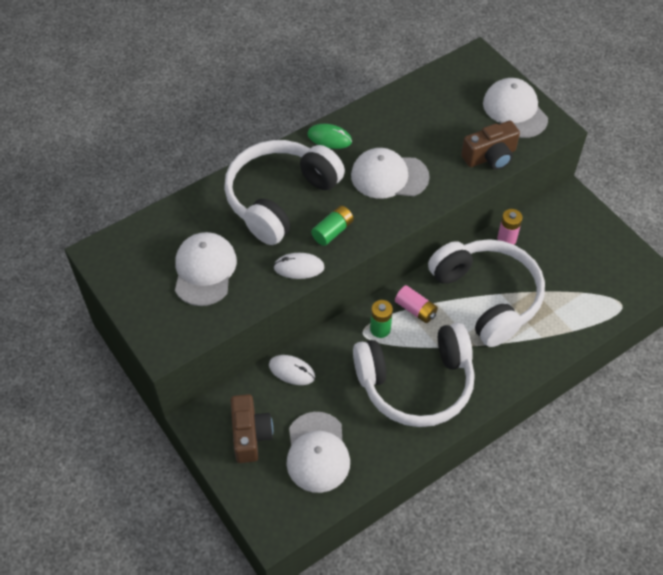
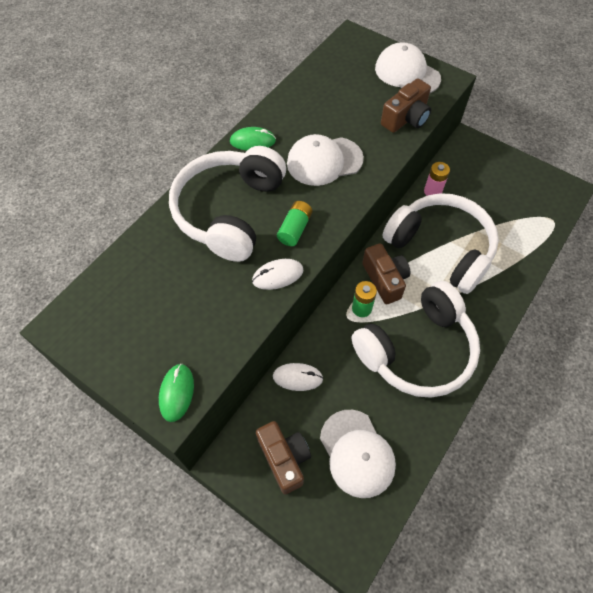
camera: 20 degrees left, 5 degrees up
(173, 337) = (176, 393): none -> green mouse
(204, 270) = (182, 308): white cap -> none
(415, 309) = (385, 279): pink battery -> brown camera

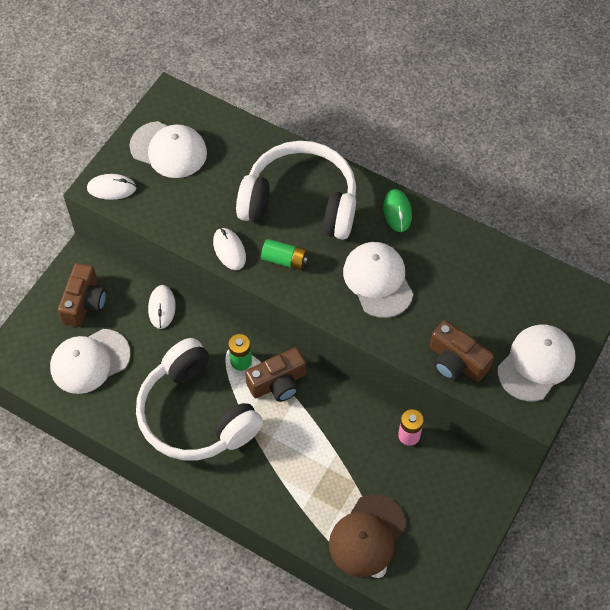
camera: 85 degrees right, 0 degrees up
(135, 329) = (168, 150): none -> white cap
(176, 393) = (111, 188): green mouse -> white mouse
(284, 458) = (84, 303): brown camera -> brown camera turned 45 degrees counterclockwise
(441, 248) = (326, 442): white headphones -> none
(521, 227) = (367, 536): none -> brown cap

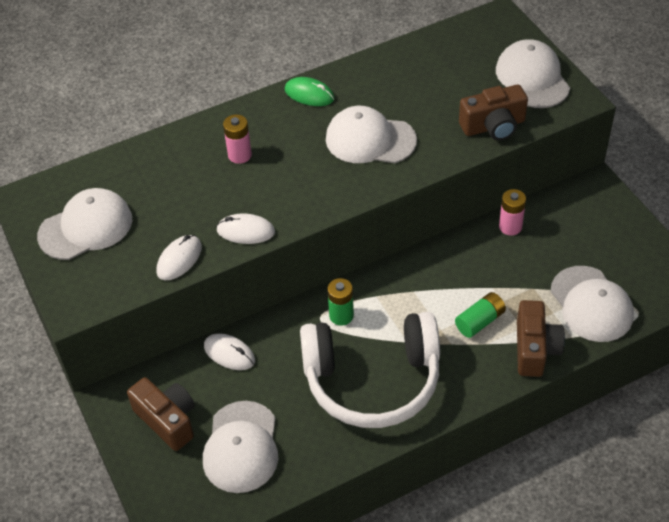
camera: 55 degrees left, 10 degrees down
(111, 188) = (87, 295): white mouse -> white mouse (179, 259)
(278, 383) = (387, 297): brown camera -> brown camera (535, 349)
(284, 260) = (292, 195): green battery -> green battery (480, 321)
(300, 202) = (239, 155): white headphones -> pink battery
(367, 536) = (591, 304): brown cap -> white cap

